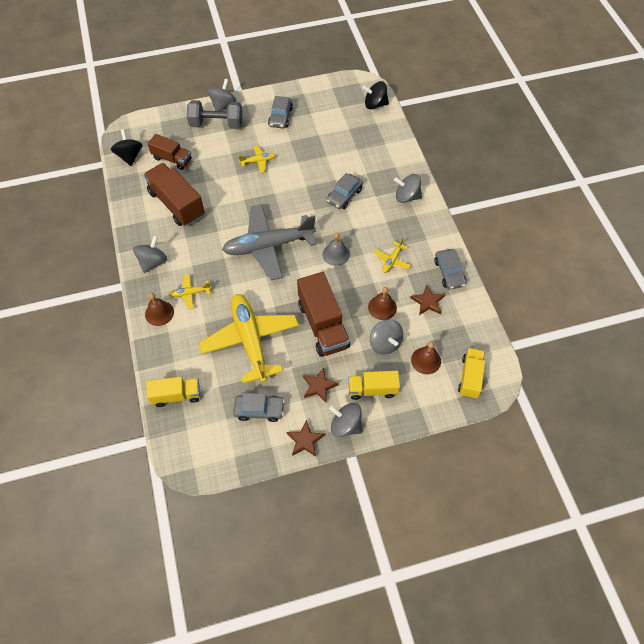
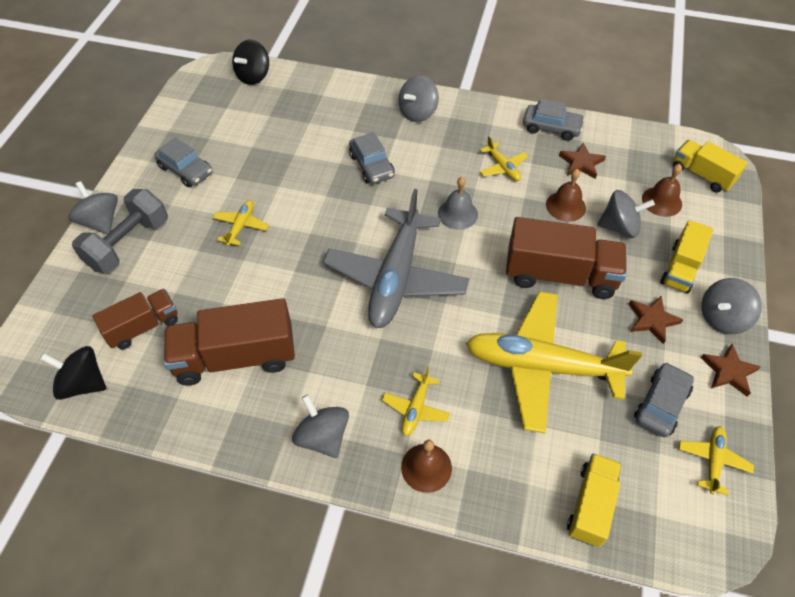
camera: 60 degrees left, 5 degrees down
(236, 448) = (712, 460): none -> yellow plane

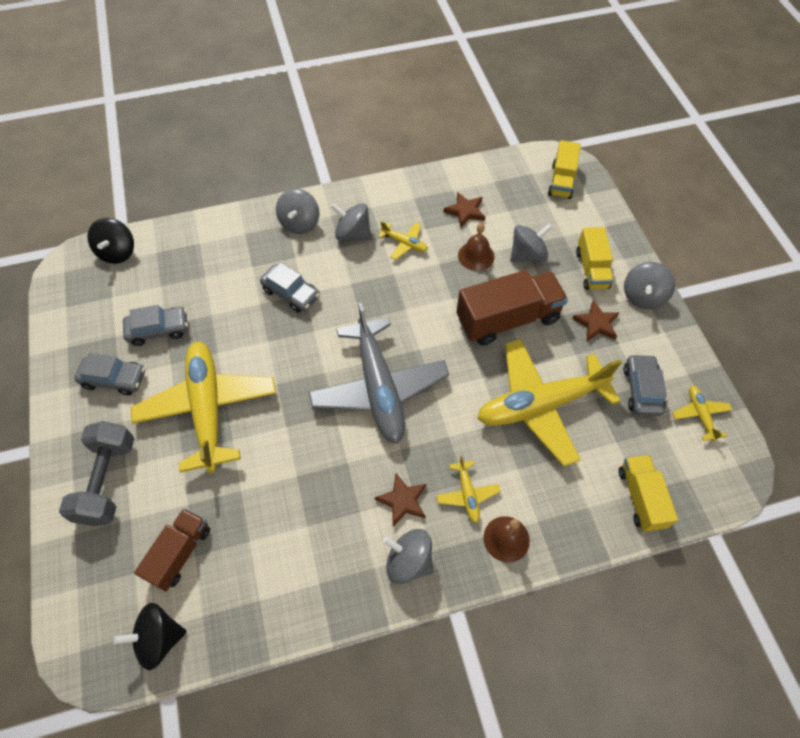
camera: 30 degrees left, 5 degrees up
(101, 221) = (62, 473): grey spinning top -> grey spinning top (353, 234)
(235, 357) = (287, 534): brown truck -> none
(241, 226) = (208, 408): yellow plane -> yellow plane, size x2.36
(457, 214) = (394, 304): grey bell -> none
(551, 128) = (422, 189): grey car -> grey car (158, 330)
(661, 201) = (545, 217): brown bell -> none
(702, 175) = (561, 181): yellow truck -> yellow truck turned 90 degrees counterclockwise
(728, 371) = (671, 338): brown star -> brown star (402, 501)

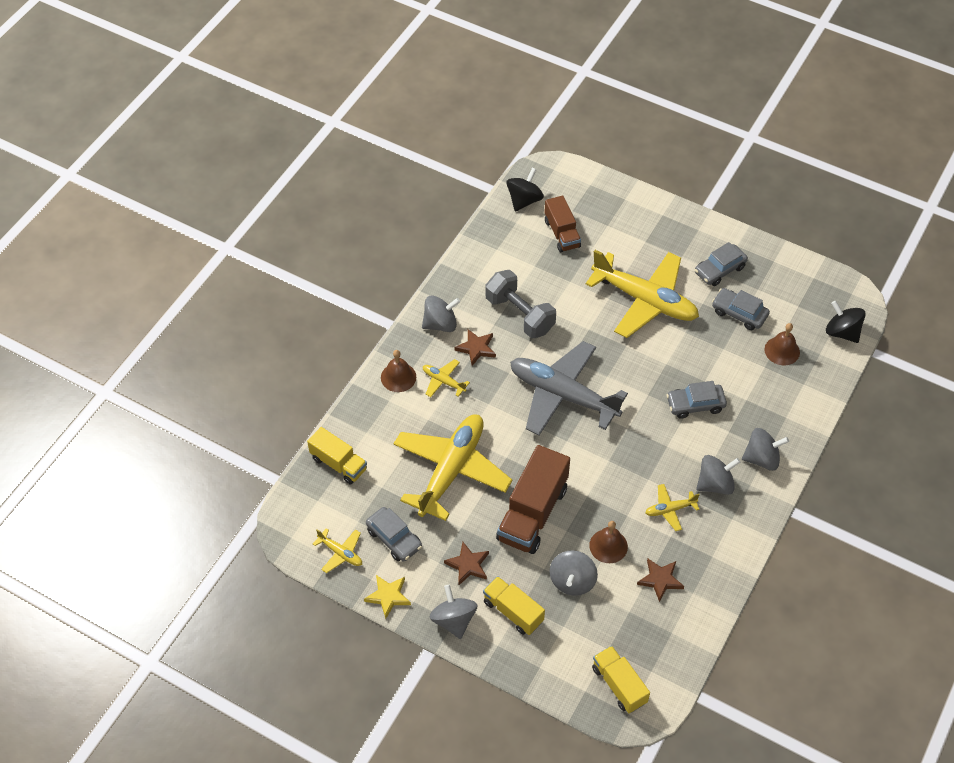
camera: 135 degrees right, 5 degrees down
(107, 481) = (644, 228): grey dumbbell -> grey dumbbell (520, 314)
(158, 330) = (739, 313): grey car -> grey car turned 90 degrees clockwise
(176, 276) = (782, 350): none -> brown bell
(300, 223) = (761, 458): grey spinning top -> grey spinning top turned 120 degrees clockwise
(683, 350) = (388, 596): none -> yellow star

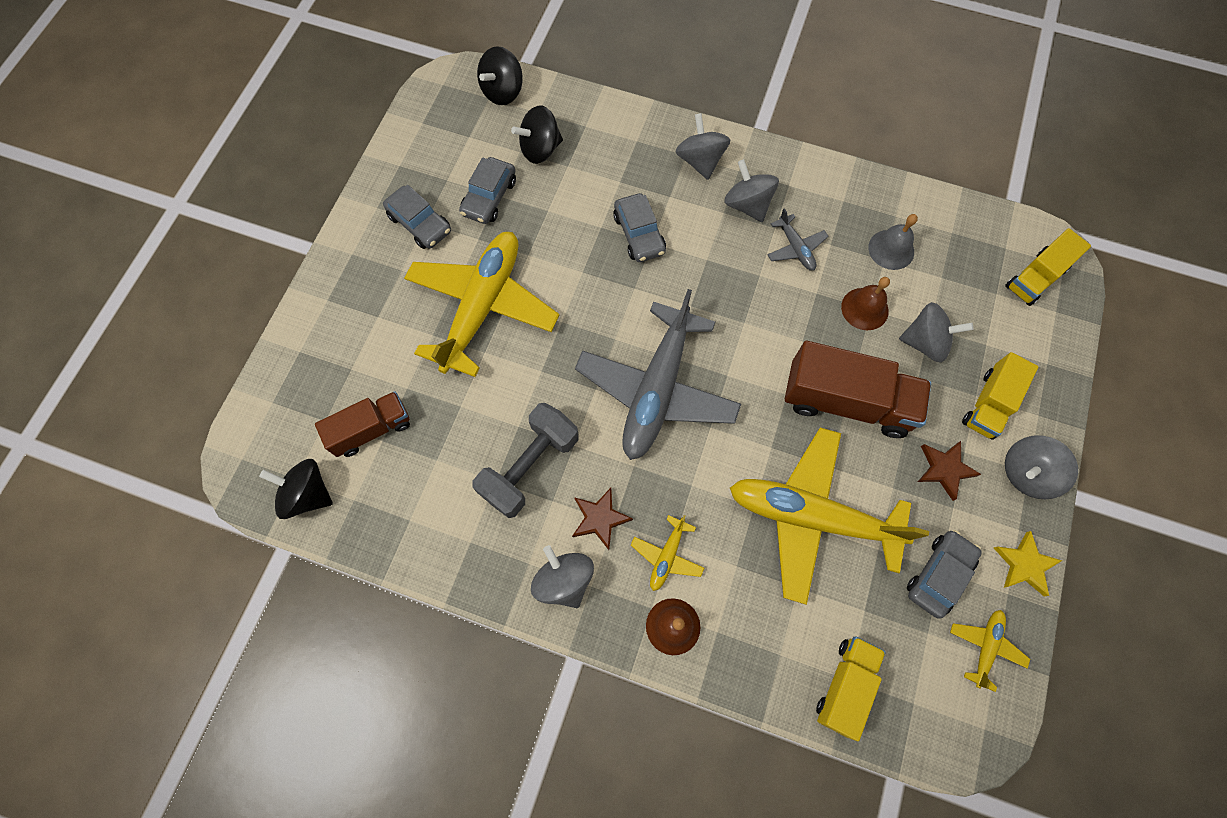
camera: 100 degrees left, 15 degrees up
(660, 580) = (891, 249): brown star -> grey bell
(670, 509) = (795, 248): yellow plane -> grey plane
(782, 350) = (540, 149): brown bell -> black spinning top

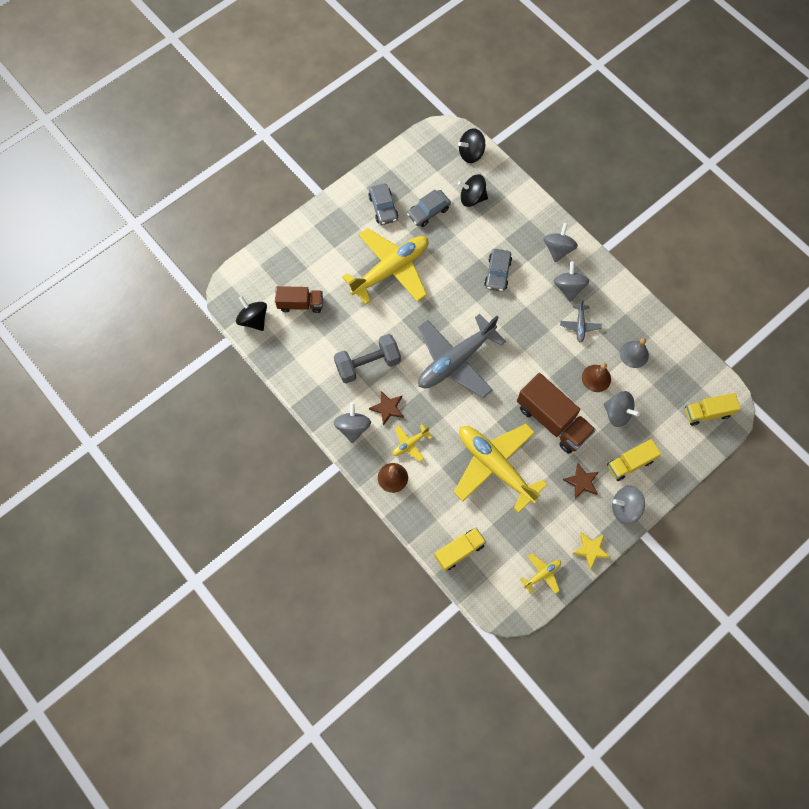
camera: 30 degrees right, 0 degrees up
(939, 575) = (542, 529): grey car -> none

